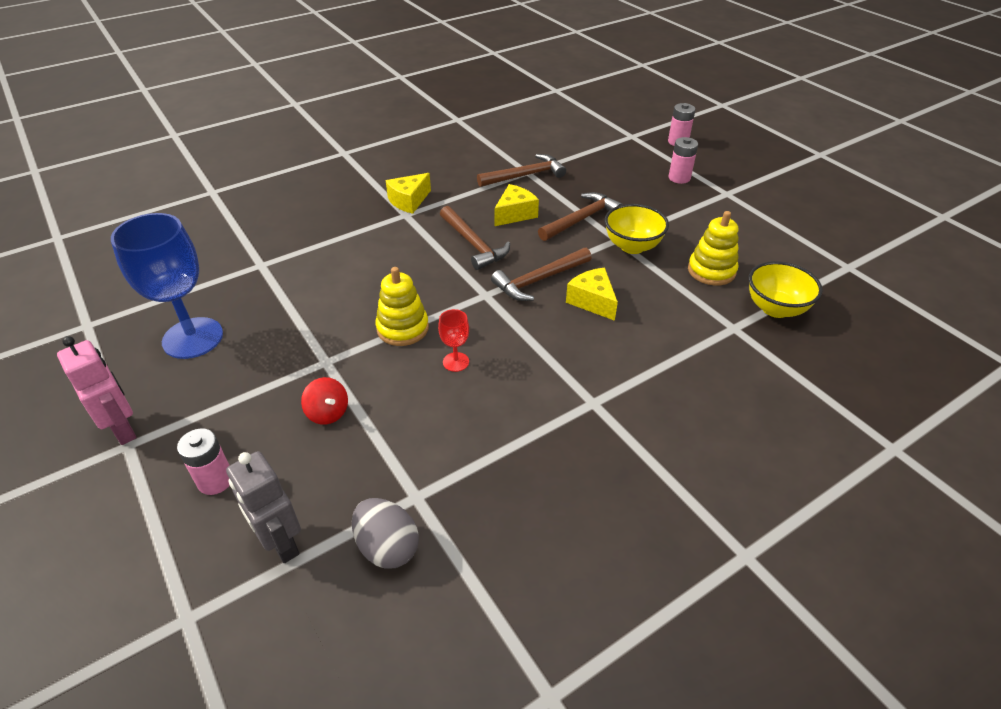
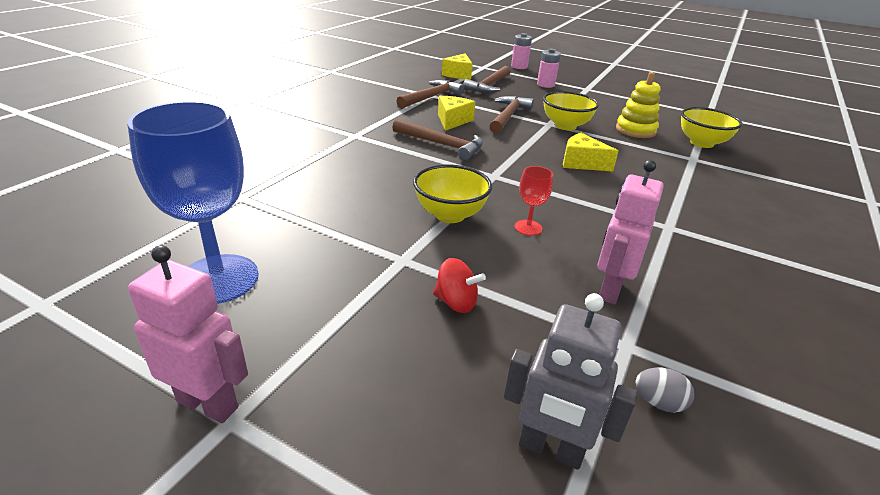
camera: 30 degrees left, 10 degrees down
(215, 480) = (398, 414): pink battery -> none
(387, 547) = (658, 402): grey egg -> grey egg, size x0.58
(402, 328) = (450, 215): yellow stacking toy -> yellow bowl
(409, 201) = (348, 126): yellow cheese -> yellow cheese (458, 74)
(458, 445) = (609, 289): none -> pink robot
(539, 280) = (524, 158): brown hammer -> brown hammer (489, 86)

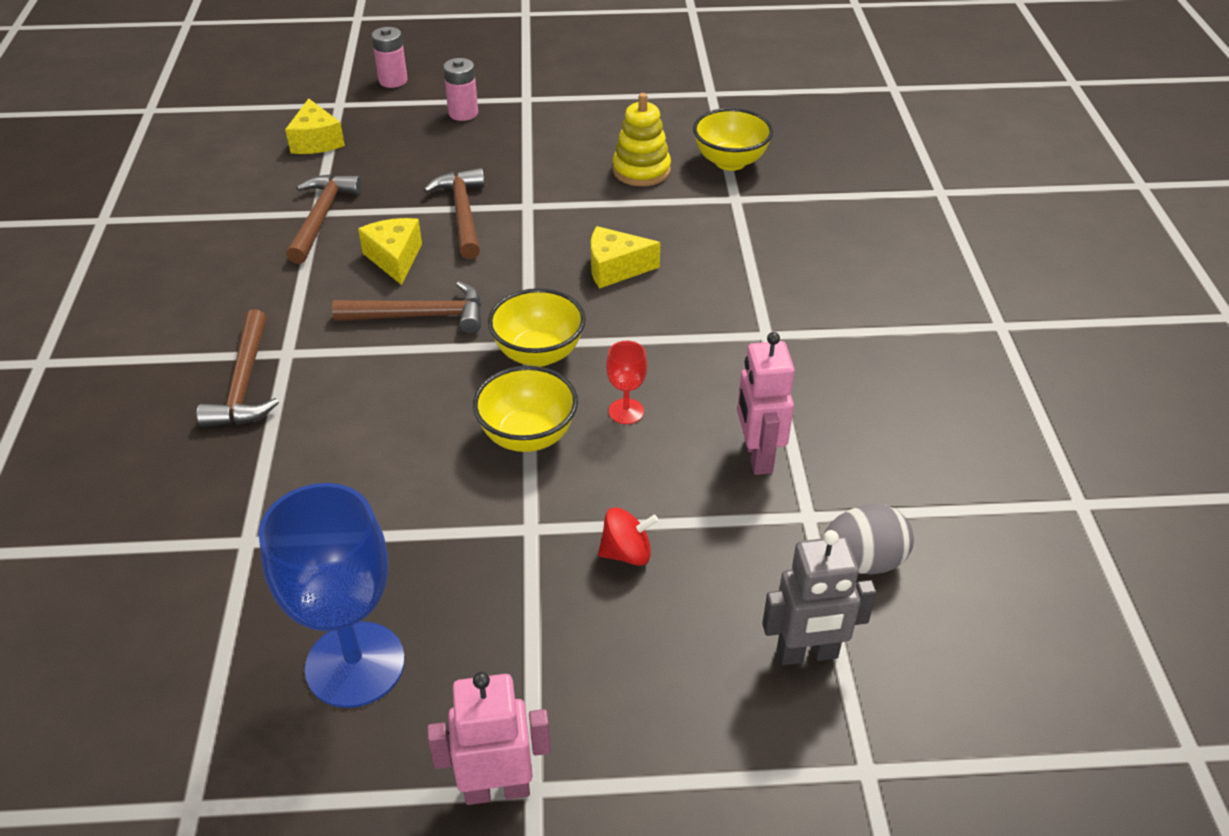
camera: 30 degrees left, 10 degrees up
(489, 86) = (384, 151): brown hammer -> brown hammer (244, 383)
(565, 126) = (550, 200): yellow bowl -> yellow bowl (538, 354)
(658, 402) = (863, 561): grey egg -> grey egg, size x1.72

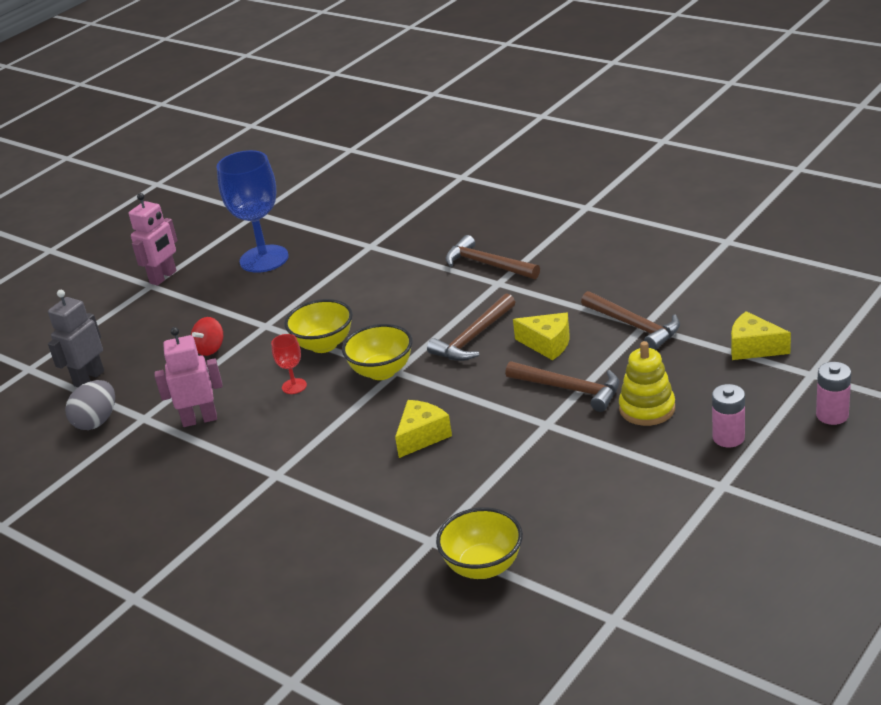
camera: 135 degrees right, 10 degrees down
(641, 170) = (528, 505): yellow stacking toy -> yellow stacking toy (647, 409)
(757, 456) = (199, 419): pink robot -> pink robot turned 45 degrees counterclockwise

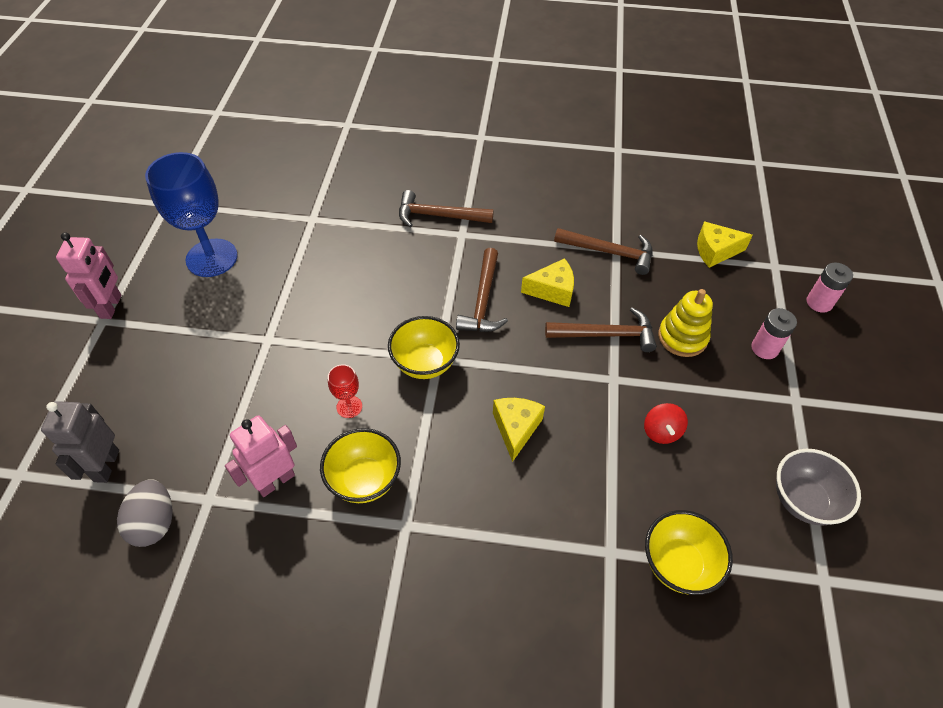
camera: 35 degrees left, 20 degrees up
(210, 349) = (226, 385): red spinning top -> red spinning top (661, 431)
(323, 345) = (345, 347): yellow bowl -> yellow bowl (364, 480)
(650, 559) = (803, 500): none -> grey bowl

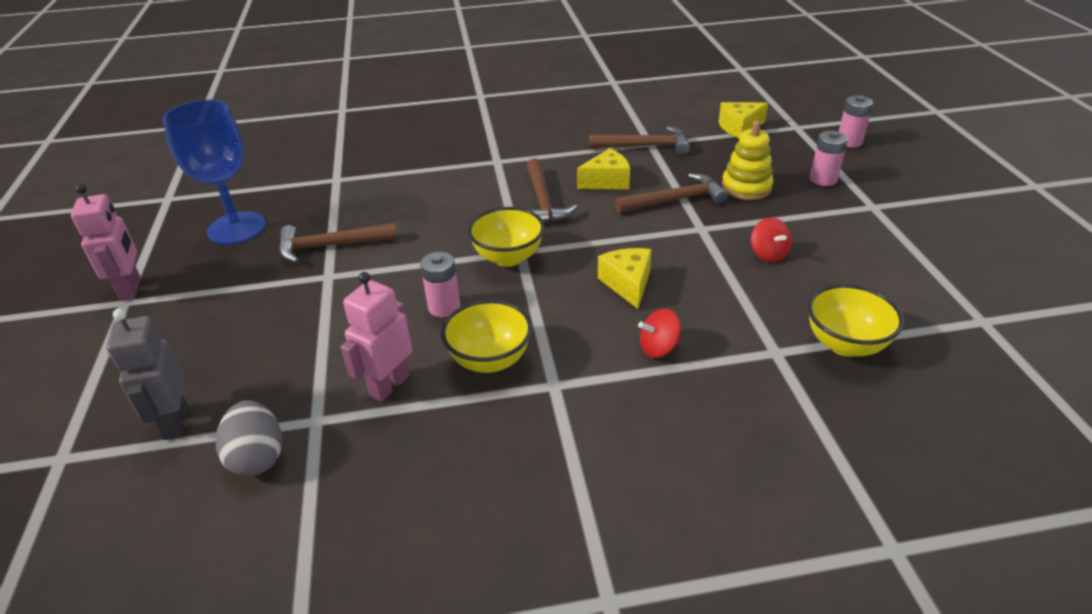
camera: 15 degrees left, 15 degrees down
(349, 407) = (444, 307): red goblet -> pink battery
(438, 216) = (467, 153): brown hammer -> brown hammer (331, 246)
(510, 513) = (658, 348): none -> red spinning top
(803, 500) = (926, 271): grey bowl -> none

